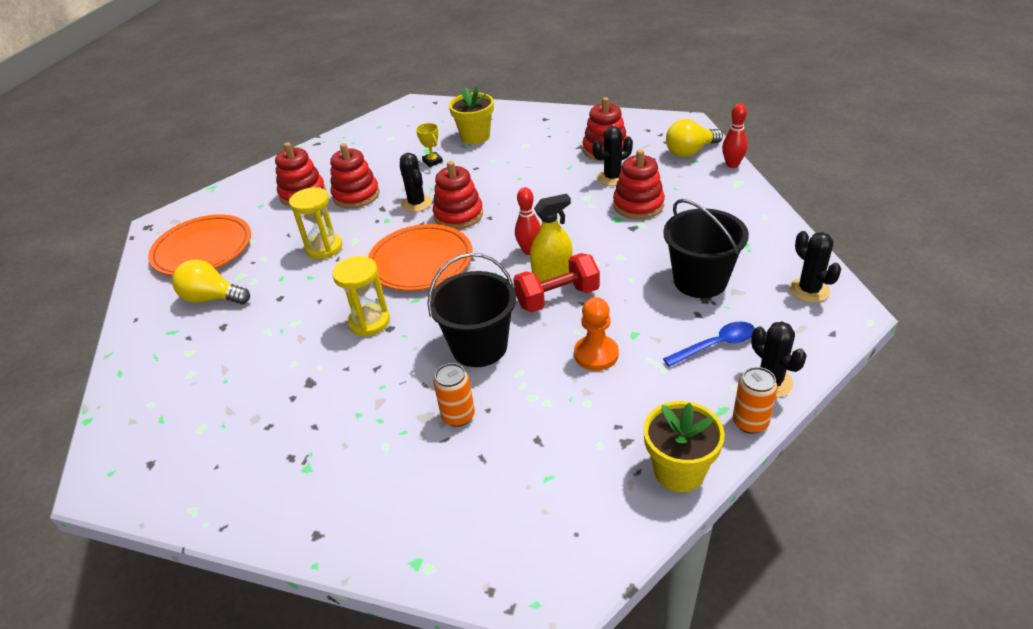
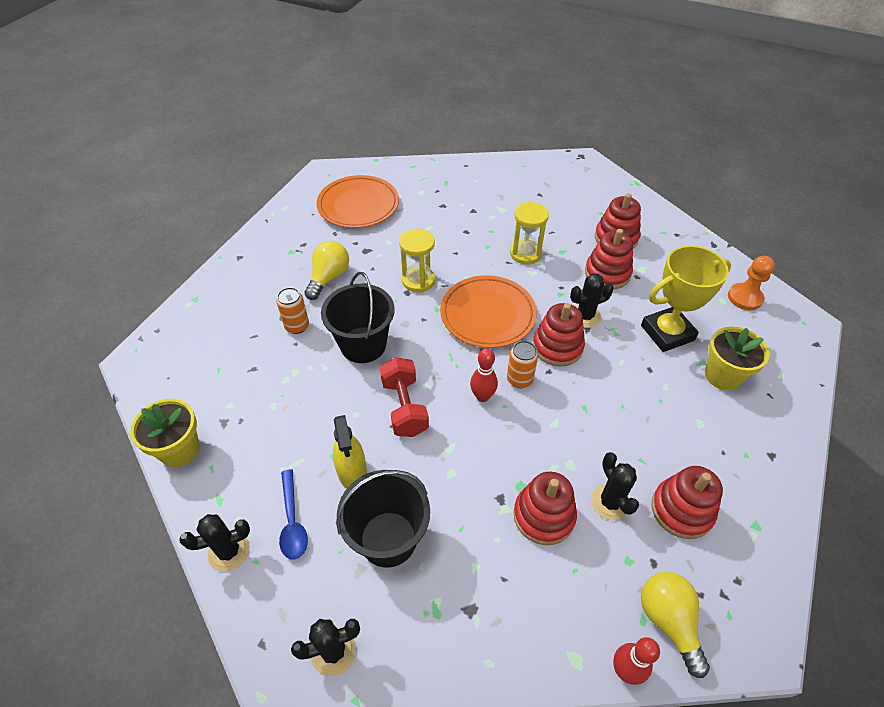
camera: 95 degrees right, 10 degrees up
(203, 250) = (541, 187): orange plate -> orange plate (358, 205)
(212, 298) = (477, 197): yellow light bulb -> yellow light bulb (329, 278)
(432, 161) = (667, 333): yellow trophy -> yellow trophy, size x2.26
(552, 273) = (442, 409): yellow spray bottle -> yellow spray bottle (352, 472)
(596, 354) = (321, 422): orange pawn -> orange pawn (744, 298)
(750, 422) = (196, 517): orange can -> orange can (519, 379)

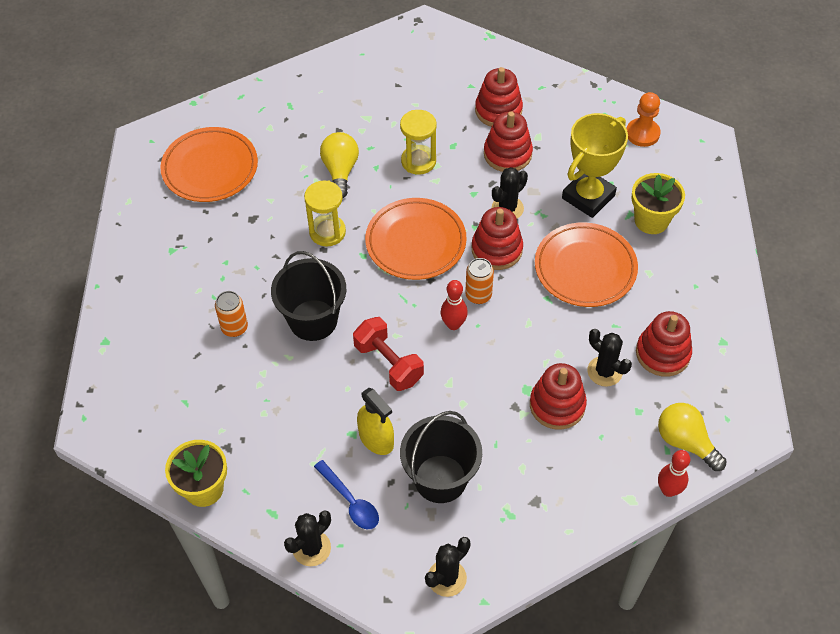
camera: 25 degrees left, 5 degrees up
(329, 278) = (233, 264): yellow light bulb -> yellow light bulb (340, 171)
(635, 394) = (585, 268): none -> orange plate

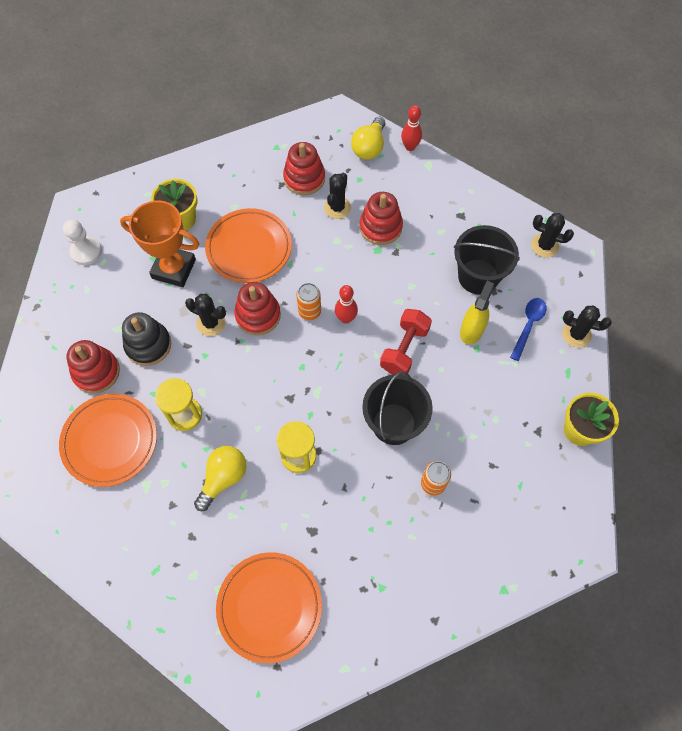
camera: 115 degrees left, 10 degrees up
(340, 171) = (223, 478): yellow light bulb -> yellow light bulb turned 150 degrees clockwise
(415, 242) = (277, 379): orange plate -> orange plate (110, 441)
(507, 154) = (148, 345): red stacking toy -> black stacking toy
(588, 197) = (174, 269): yellow trophy -> orange trophy
(642, 133) = (86, 251): orange pawn -> white pawn

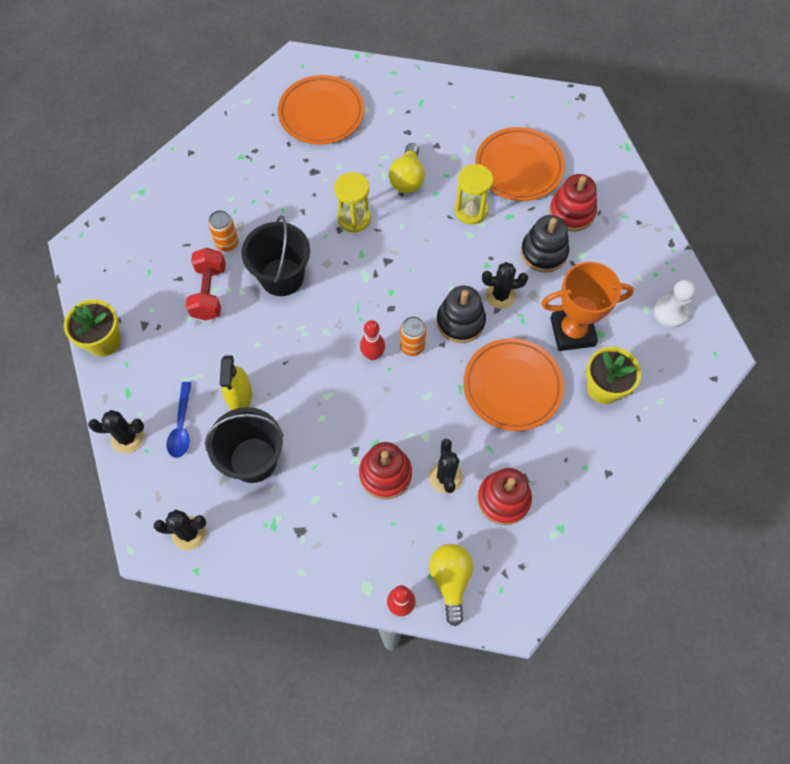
camera: 155 degrees right, 0 degrees up
(258, 315) = (460, 321): red stacking toy -> black stacking toy
(404, 349) = (300, 348): red dumbbell -> red dumbbell (209, 292)

